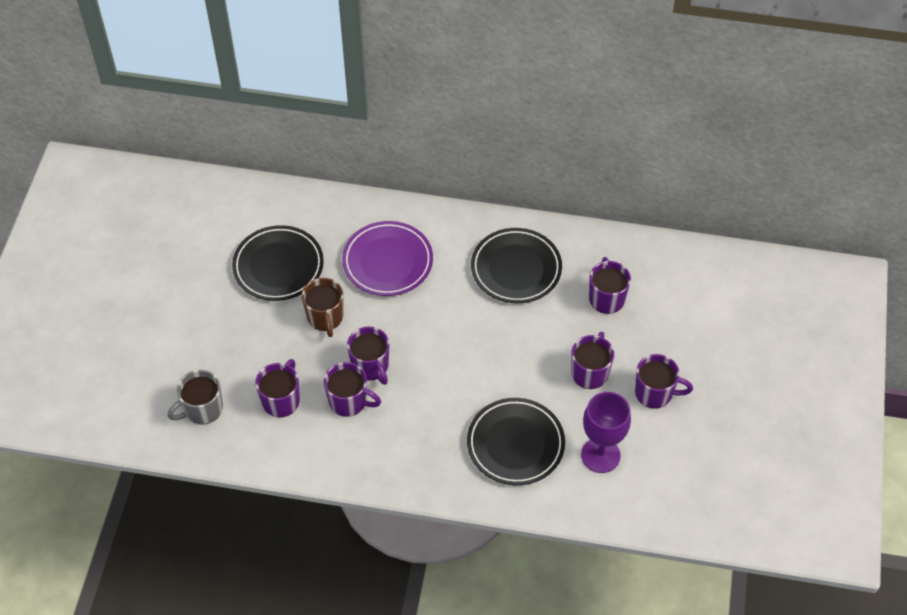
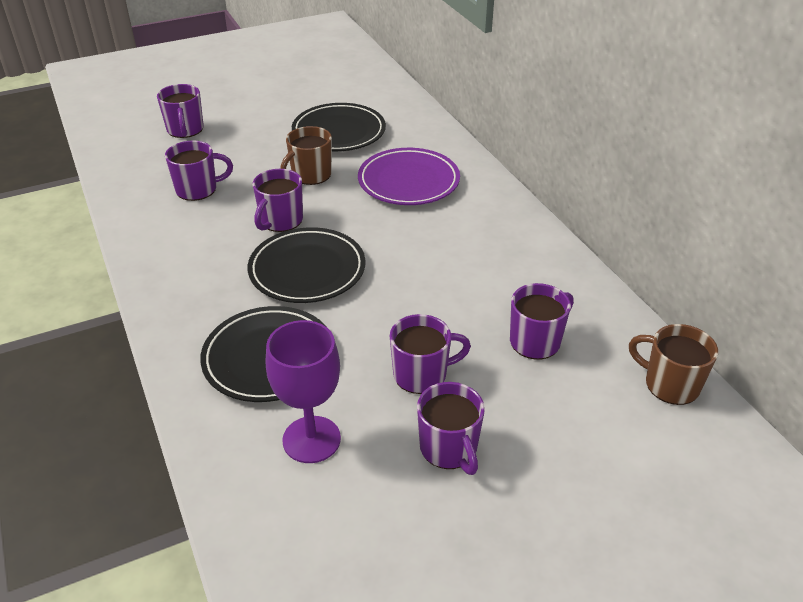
camera: 55 degrees right, 15 degrees down
(202, 409) = (154, 156): grey mug -> none
(349, 401) = (229, 225): purple mug -> purple mug (185, 130)
(516, 269) = (494, 259): black plate -> black plate (307, 270)
(685, 260) = (670, 384): none -> brown mug

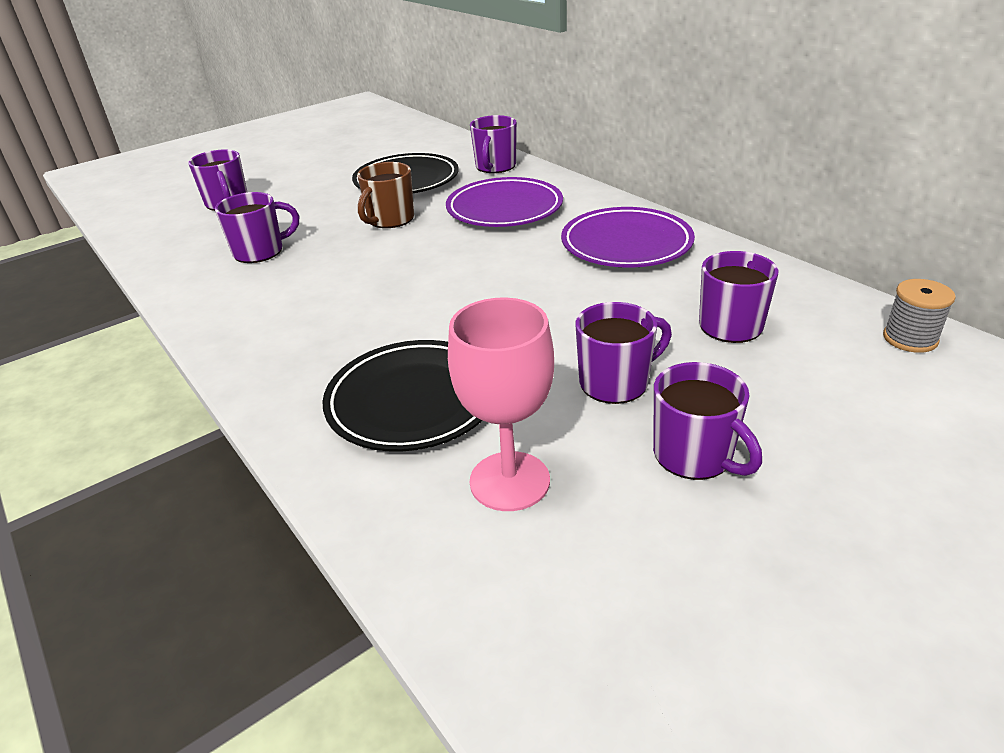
camera: 10 degrees left, 5 degrees down
(280, 221) = (372, 264): purple mug -> purple mug (495, 167)
(307, 270) = (424, 304): black plate -> none
(311, 439) = (509, 481): purple goblet -> pink goblet
(492, 241) = (626, 244): none -> purple plate
(670, 384) = (910, 339): brown mug -> grey spool

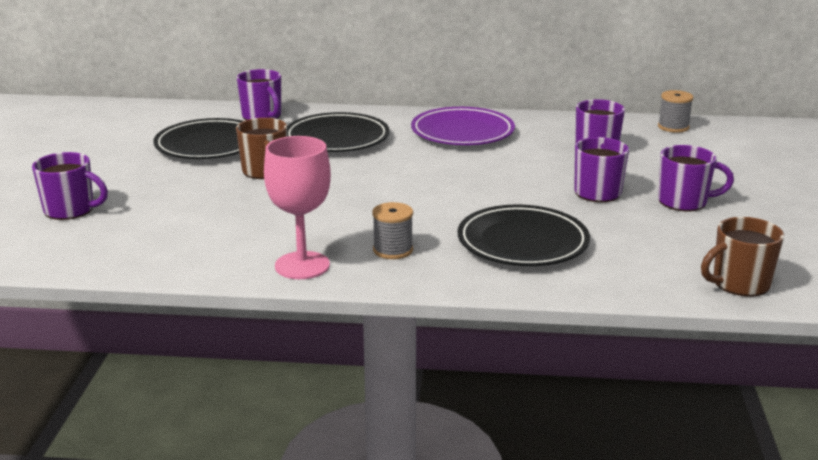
camera: 50 degrees left, 10 degrees down
(260, 251) = (207, 225): purple mug -> none
(307, 344) = (393, 250): none -> grey spool
(504, 209) = (337, 138): purple plate -> black plate
(505, 628) = (739, 284): none -> brown mug
(509, 481) = (638, 245): pink goblet -> pink goblet (302, 265)

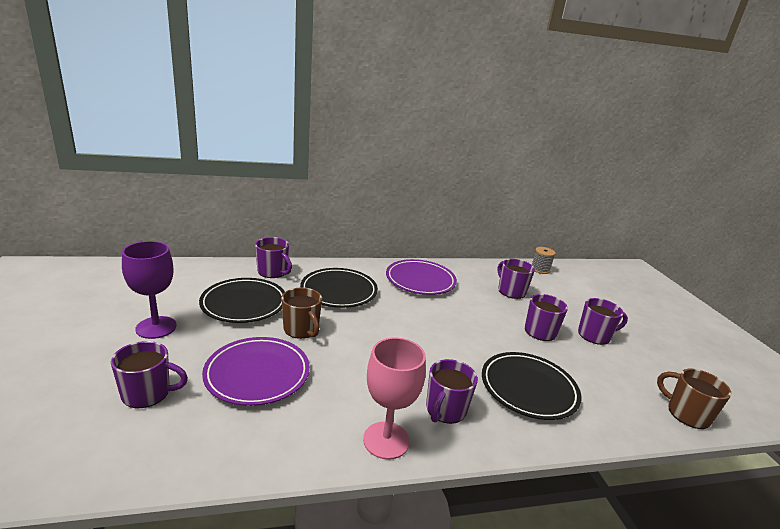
camera: 20 degrees left, 0 degrees up
(100, 160) = (156, 327): none -> purple goblet
(191, 205) = (257, 374): none -> purple plate
(393, 250) = (445, 410): grey spool -> purple mug
(739, 284) = (686, 414): brown mug -> brown mug turned 90 degrees clockwise

